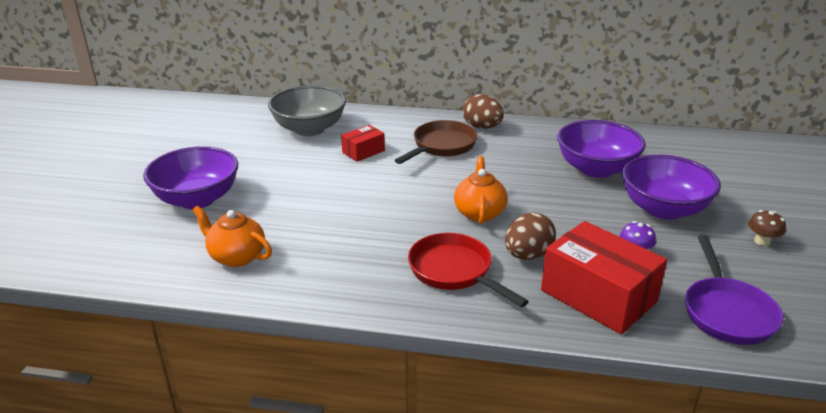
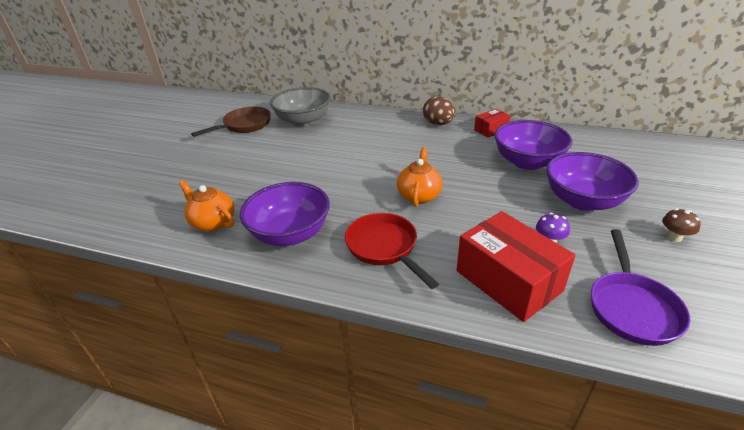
camera: 10 degrees right, 5 degrees up
(197, 199) = (201, 173): purple bowl -> purple bowl (290, 234)
(363, 151) = (339, 140): red box -> red box (491, 130)
(441, 146) = (402, 138): brown pan -> brown pan (244, 125)
(527, 255) = (451, 236): brown egg -> none

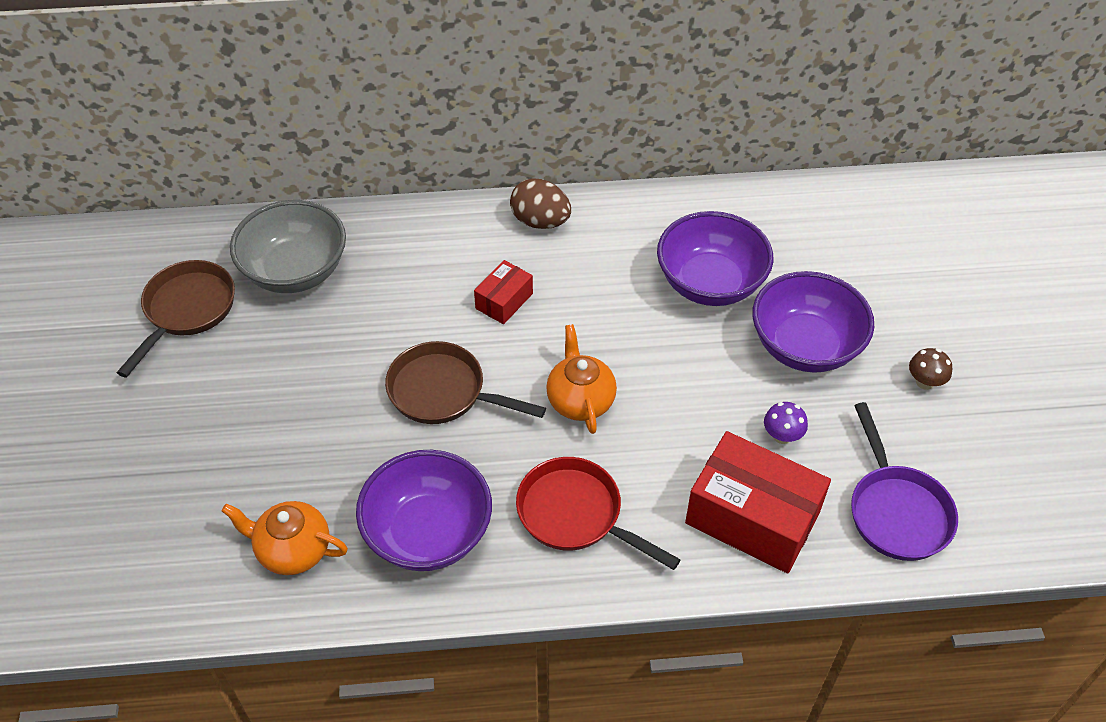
camera: 25 degrees left, 15 degrees up
(343, 176) = (443, 392): none -> brown pan
(491, 130) = (631, 217): red box -> red box (504, 301)

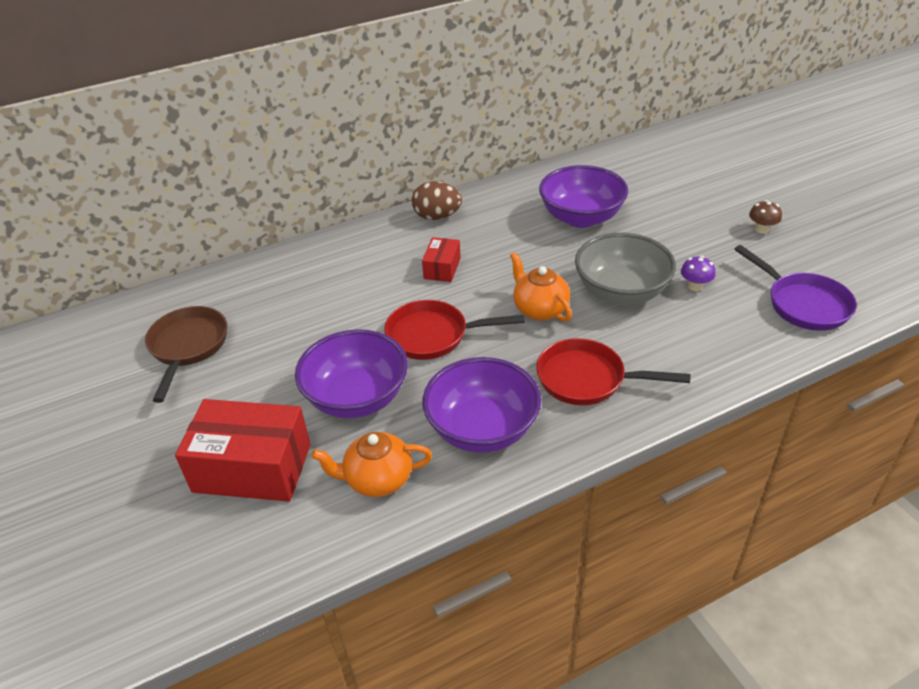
camera: 20 degrees left, 10 degrees down
(295, 271) = (266, 296): grey bowl -> grey bowl (621, 292)
(443, 392) = (433, 336): brown pan -> red pan
(752, 518) = (712, 339): red box -> red box (252, 468)
(805, 346) = (670, 233): purple bowl -> purple bowl (357, 398)

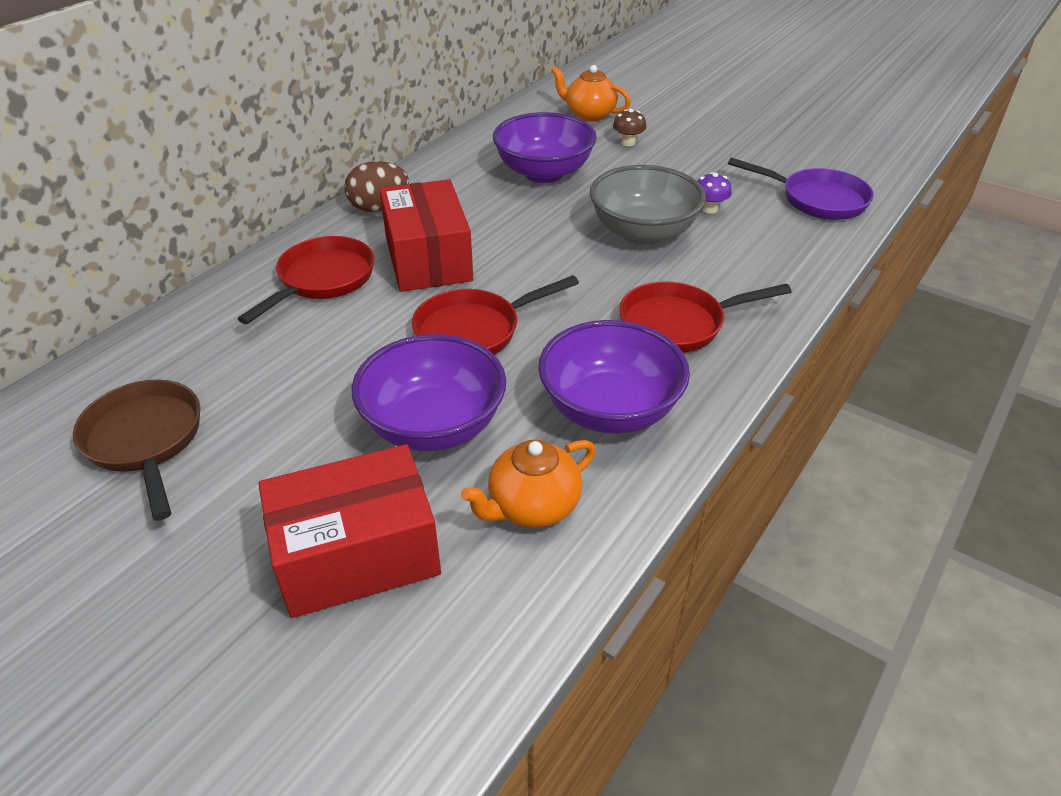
camera: 30 degrees left, 0 degrees up
(360, 265) = (322, 280): none -> red pan
(442, 268) = (428, 259): red box -> red box, size x1.98
(539, 309) = (572, 271): orange teapot -> orange teapot (589, 114)
(761, 229) = (727, 145): brown mushroom -> brown mushroom (628, 142)

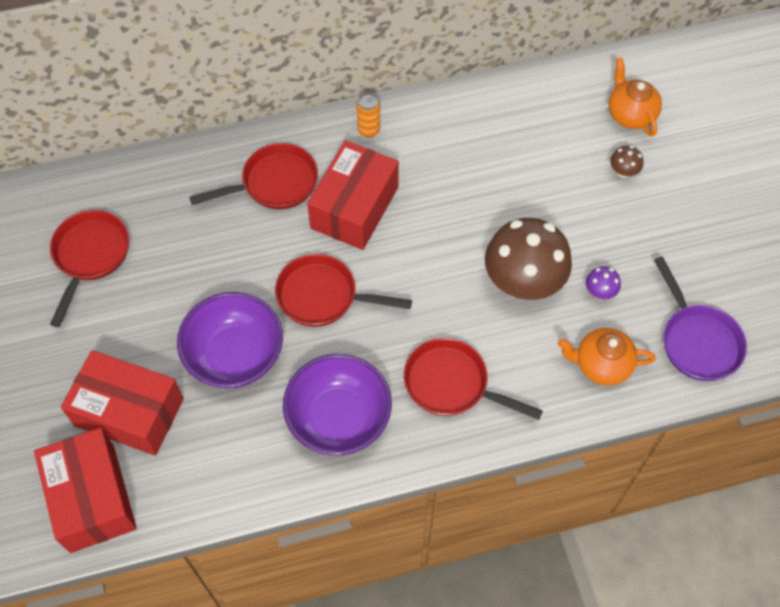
camera: 40 degrees right, 20 degrees up
(145, 441) = (90, 256): brown pan -> red pan
(379, 207) = (368, 130): brown egg -> orange can
(401, 681) = (92, 498): none -> red box
(532, 507) = (234, 451): orange teapot -> orange teapot (601, 365)
(544, 173) = (519, 166): purple bowl -> none
(643, 232) = (523, 282): grey bowl -> brown mushroom

